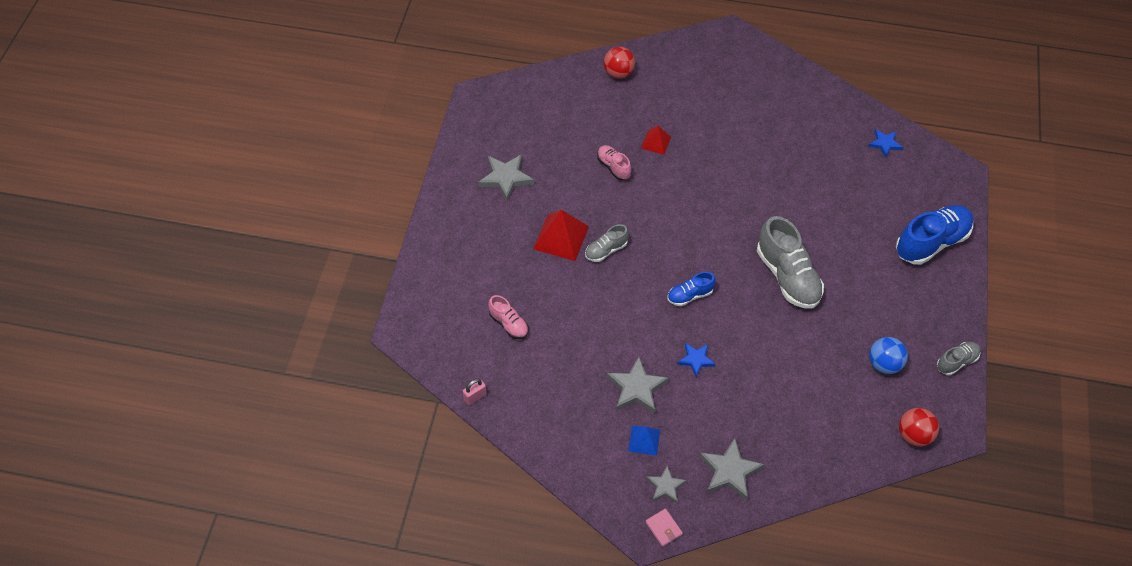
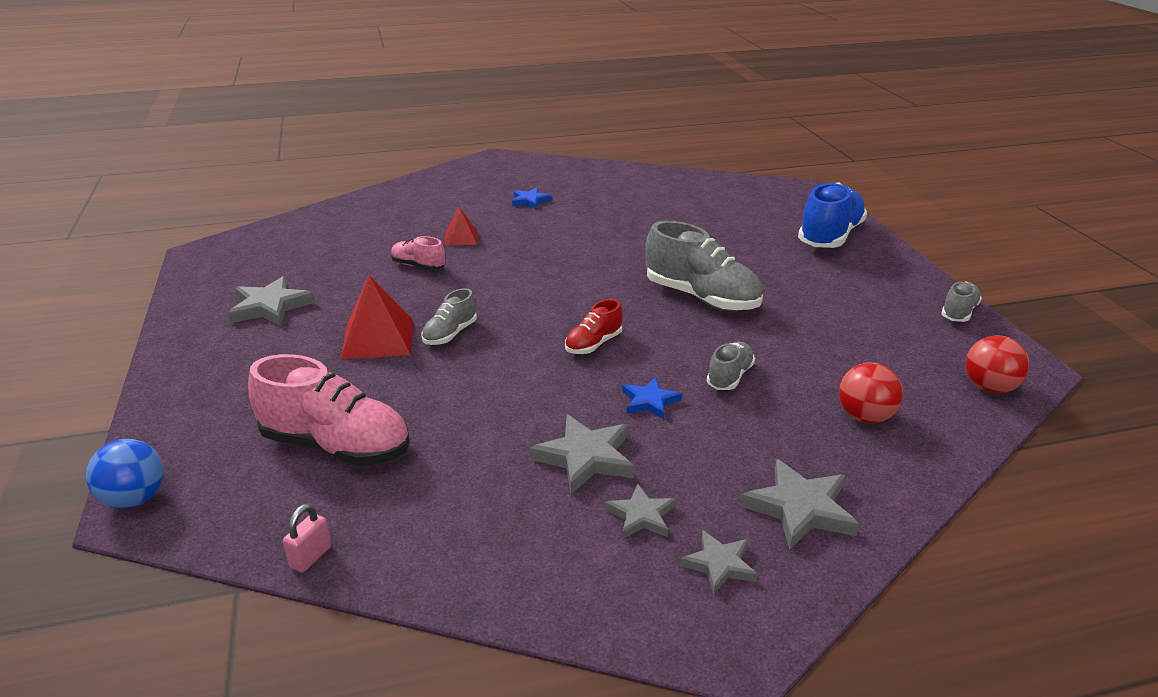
camera: 25 degrees left, 25 degrees down
(509, 324) = (336, 446): pink shoe -> pink shoe, size x1.91
(618, 73) = (384, 202): red ball -> red ball (865, 417)
(644, 440) = (641, 516): blue pyramid -> grey star
(663, 528) = (762, 627): pink wallet -> none
(689, 295) = (593, 344): blue shoe -> red shoe
(757, 359) = (729, 377): none -> grey shoe
(884, 144) = (715, 188): blue star -> blue star (530, 201)
(884, 364) = (884, 337): blue ball -> blue ball (134, 499)

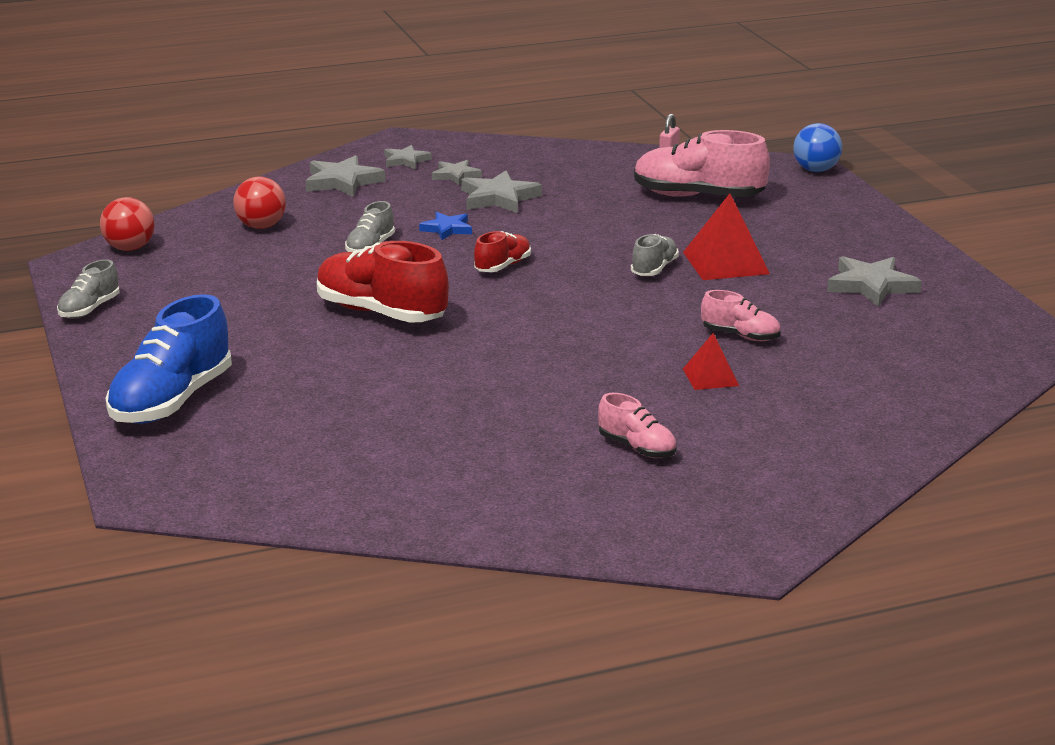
camera: 175 degrees right, 5 degrees down
(530, 201) = (637, 448): blue star -> pink shoe
(702, 298) = (381, 313): grey shoe -> red shoe

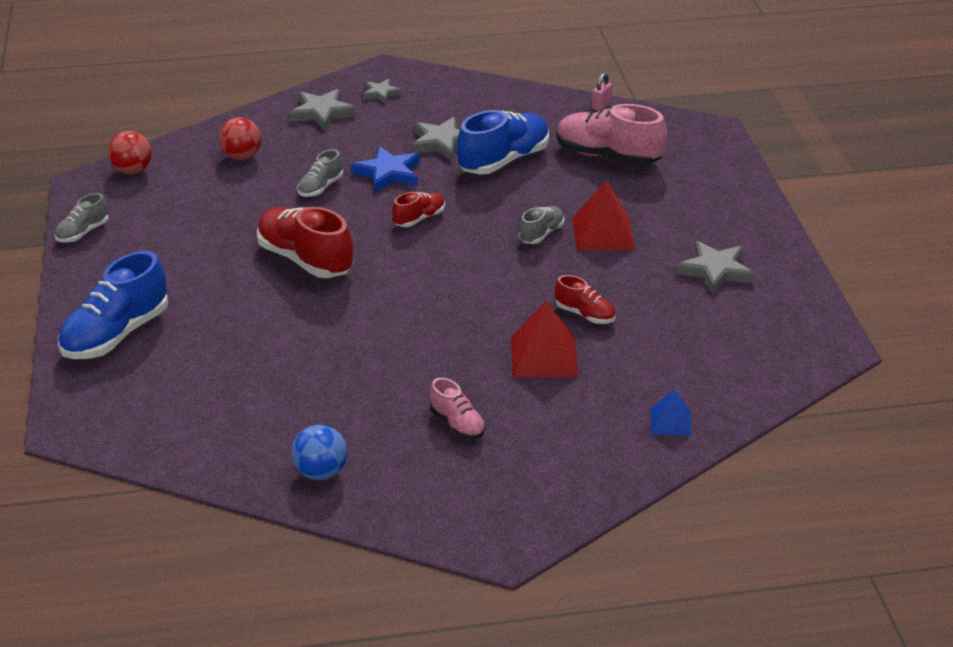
camera: 10 degrees right, 10 degrees up
(447, 229) = (388, 173): blue star -> blue star, size x1.61
(456, 175) = (416, 114): grey star -> none
(579, 209) = (504, 161): none -> blue shoe
(710, 377) = (543, 356): red pyramid -> red pyramid, size x1.71
(740, 336) = (585, 314): pink shoe -> red shoe
(815, 170) = (720, 135): blue ball -> blue ball (321, 472)
(889, 423) = (670, 421): none -> blue pyramid

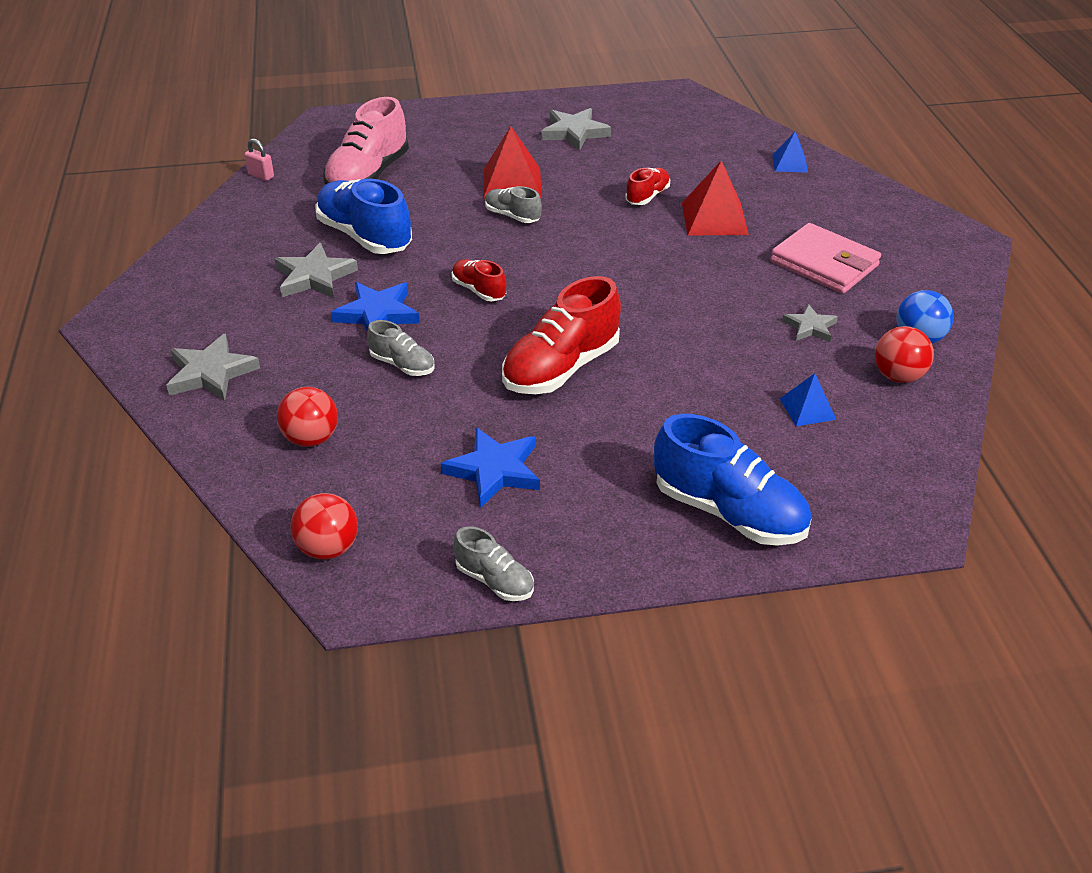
camera: 90 degrees left, 5 degrees up
(190, 231) = (494, 470): none -> blue star
(228, 387) = (807, 409): none -> blue pyramid
(264, 449) = (898, 376): none -> red ball
(381, 93) = (175, 325): grey star -> grey star (810, 327)
(457, 424) = (824, 264): pink shoe -> pink wallet

